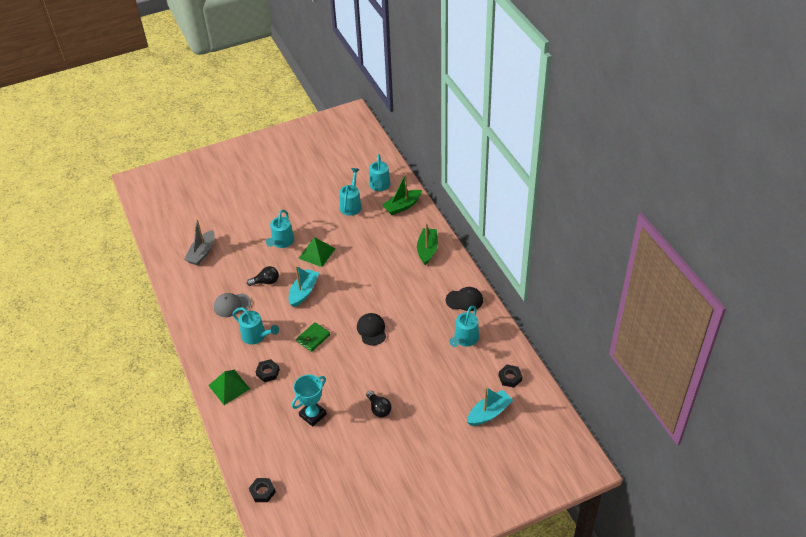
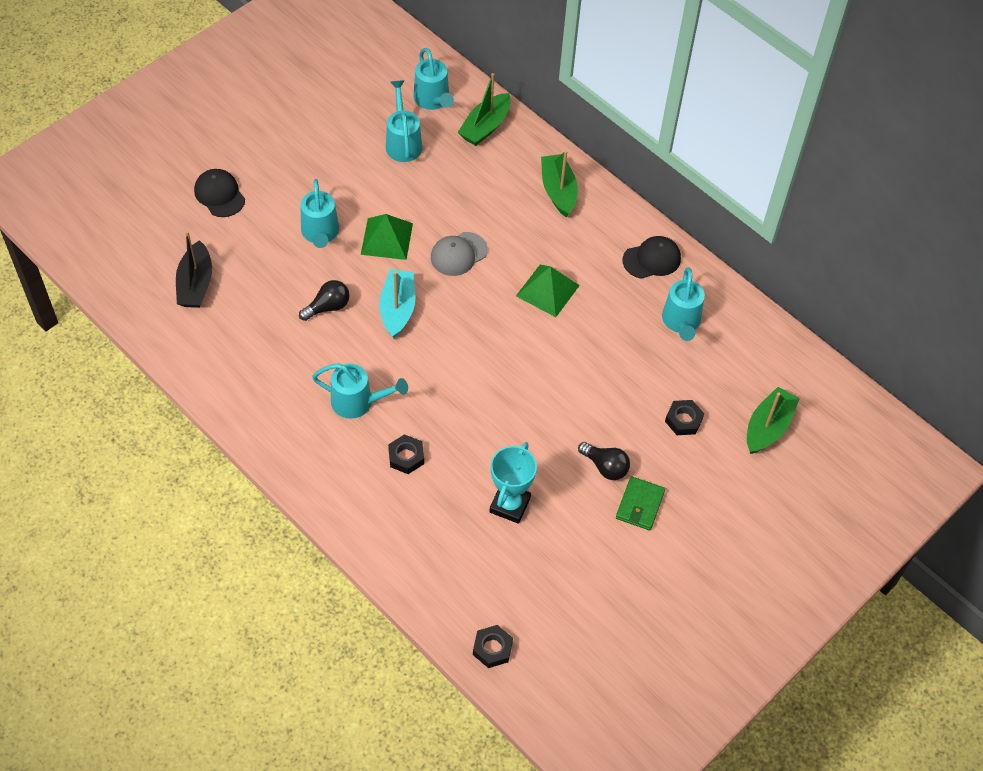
camera: 25 degrees left, 10 degrees up
(202, 253) = (195, 284): grey boat -> black boat
(229, 387) = (355, 497): green pyramid -> green pyramid (547, 290)
(232, 305) = (291, 361): grey cap -> grey cap (458, 254)
(313, 338) = (450, 381): green wallet -> green wallet (640, 505)
(371, 330) = (534, 344): black cap -> black cap (219, 194)
(489, 413) = (768, 427): turquoise boat -> green boat
(510, 378) = (773, 364): black nut -> black nut (683, 420)

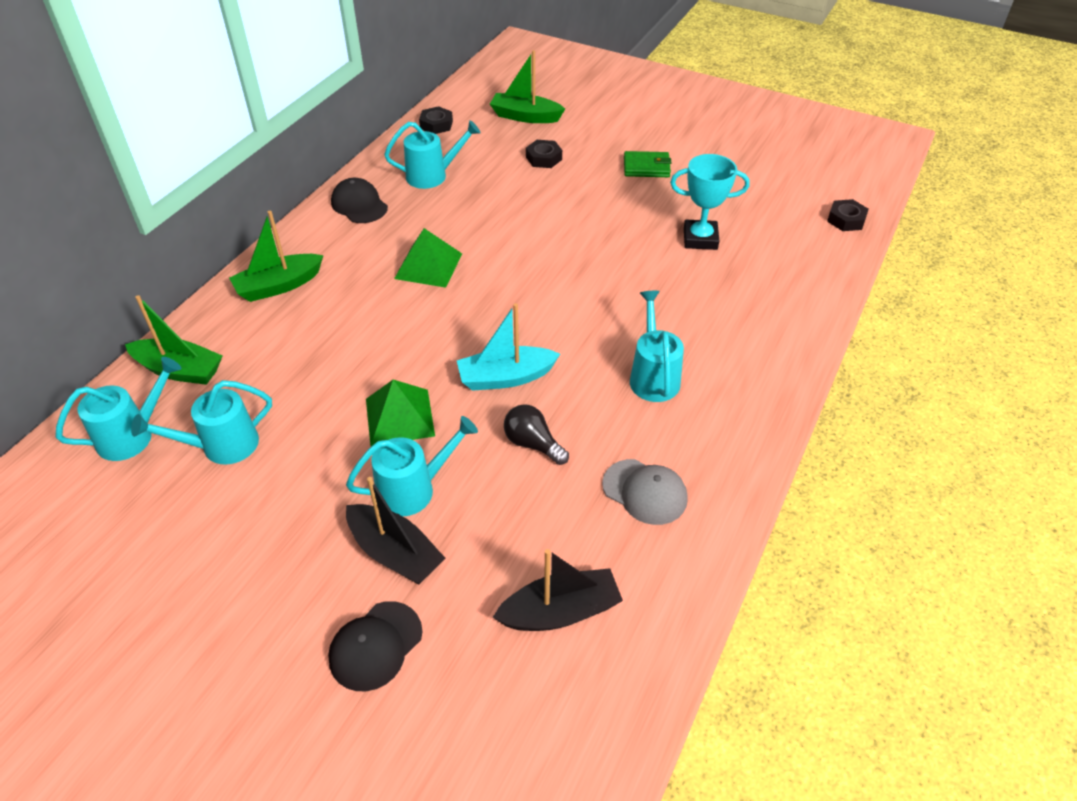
camera: 105 degrees left, 10 degrees down
(276, 215) = (395, 553): none -> black boat
(406, 457) = (696, 320): black nut -> black nut (436, 125)
(458, 254) = (402, 345): grey cap -> grey cap (645, 492)
(605, 467) = (620, 192): black light bulb -> none

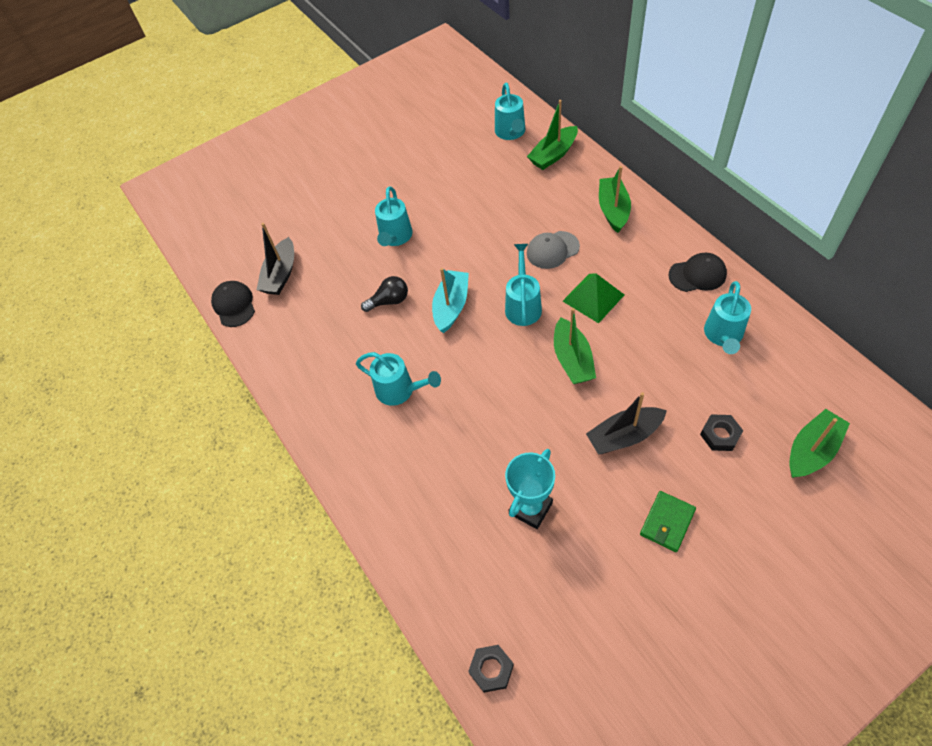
camera: 125 degrees right, 10 degrees up
(221, 446) = (479, 165): turquoise watering can -> turquoise watering can (523, 305)
(375, 646) = (318, 202): black cap -> black cap (234, 305)
(395, 553) = (361, 220): black boat -> black boat (624, 436)
(400, 417) = (452, 244): green pyramid -> none
(436, 125) = (818, 365): black nut -> none
(520, 258) = (572, 359): none -> green boat
(645, 492) = (318, 342): grey cap -> grey cap (552, 250)

